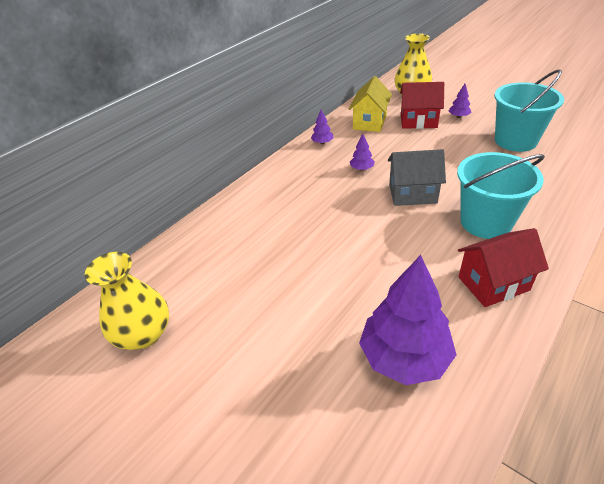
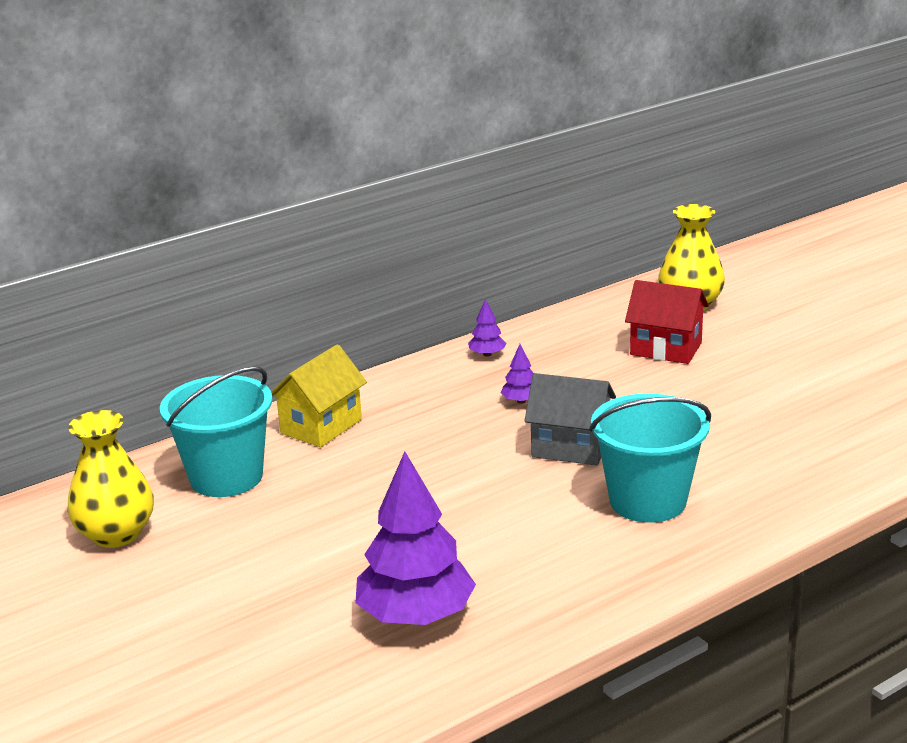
camera: 15 degrees right, 15 degrees down
(370, 122) = (585, 337): yellow house -> yellow house (321, 426)
(458, 116) = (739, 353): purple tree -> none
(493, 283) = (593, 569): red house -> none
(515, 141) = (799, 404): turquoise bucket -> turquoise bucket (226, 477)

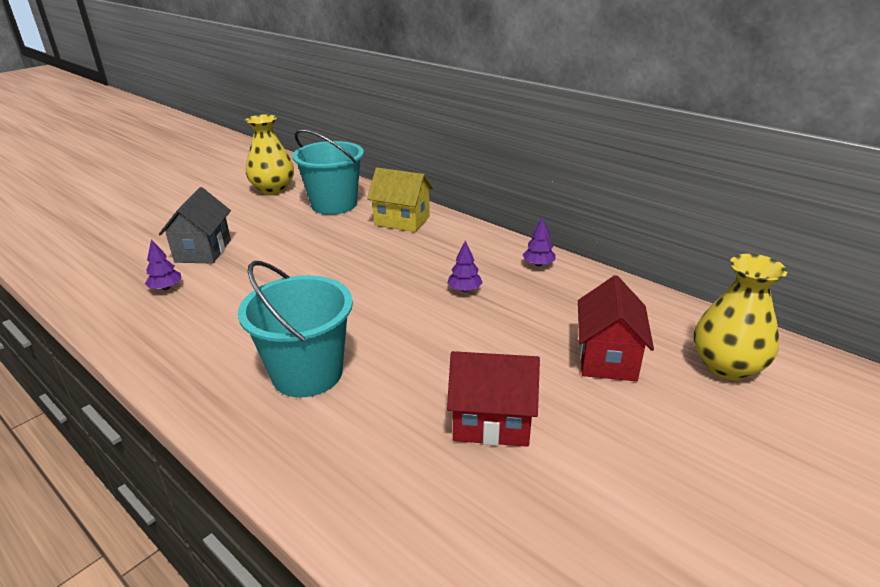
camera: 75 degrees right, 5 degrees up
(416, 616) = (166, 288): purple tree -> purple tree, size x0.43
(570, 447) = (393, 322): grey house -> grey house (203, 251)
(740, 411) = (491, 422): none -> red house

